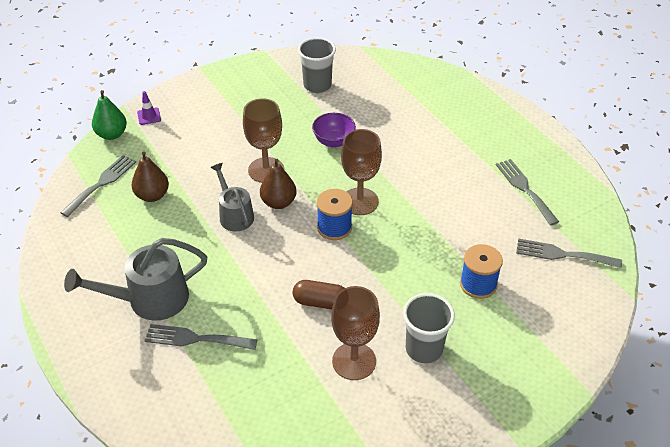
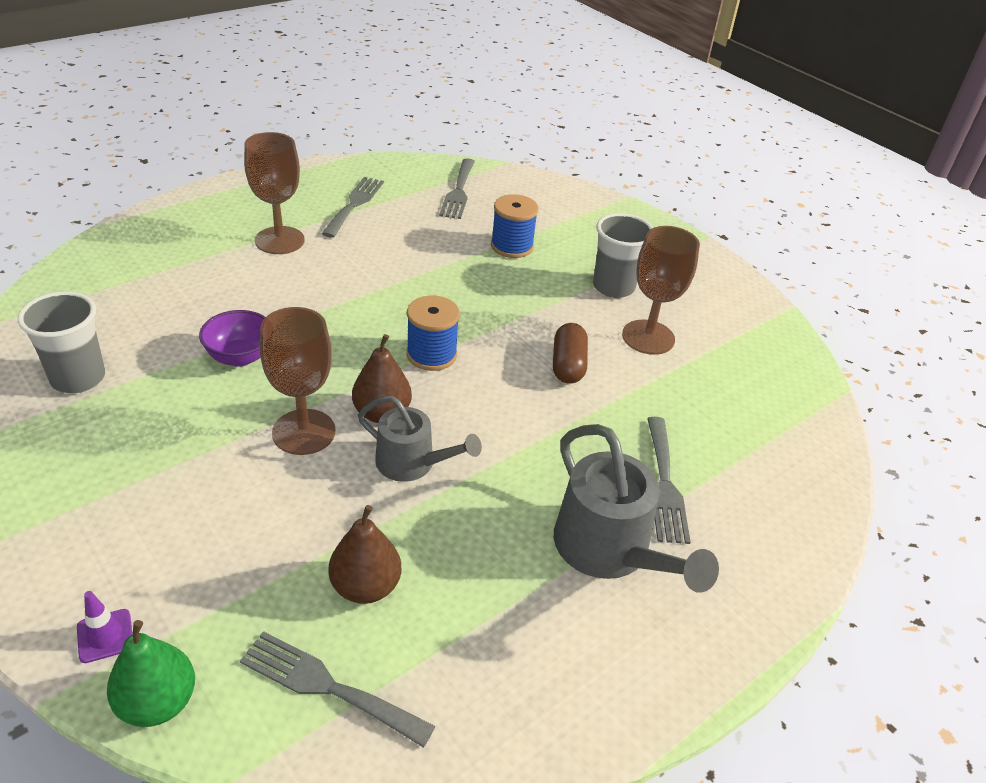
camera: 100 degrees left, 5 degrees down
(234, 215) = (412, 463): grey watering can -> grey watering can turned 120 degrees counterclockwise
(359, 201) = (378, 331): brown goblet -> brown goblet (279, 240)
(524, 189) = (354, 204): grey fork -> grey fork turned 135 degrees clockwise

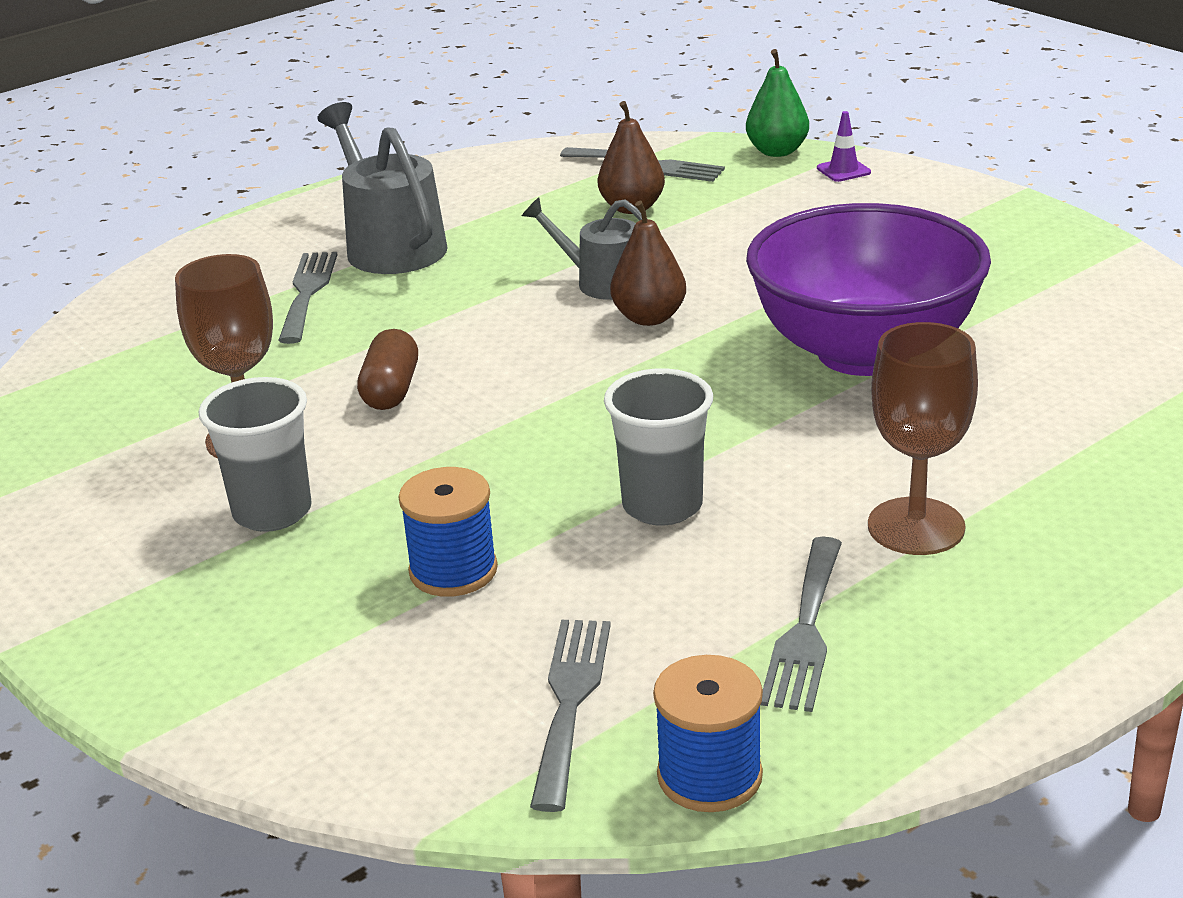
camera: 175 degrees left, 10 degrees down
(78, 378) = (1053, 312): grey cup -> grey cup (662, 506)
(240, 357) = (864, 352): purple bowl -> purple bowl, size x2.33
(304, 432) = (739, 294): brown goblet -> none
(431, 354) = (593, 382): blue spool -> blue spool (709, 776)

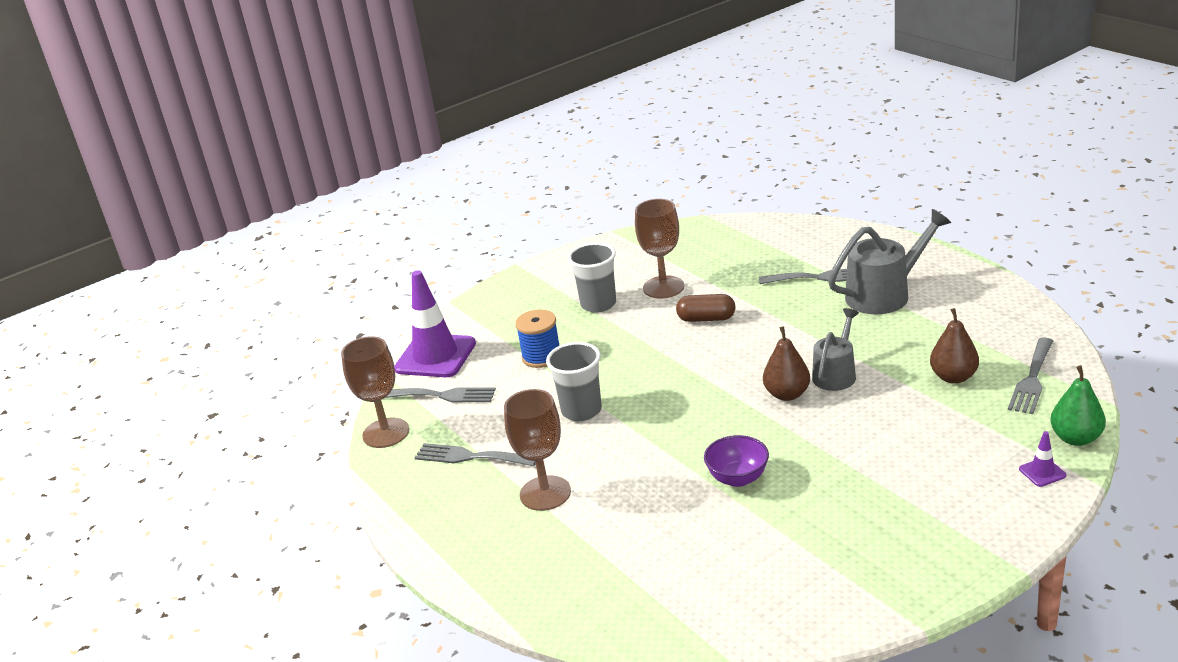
camera: 95 degrees right, 0 degrees up
(393, 737) = (435, 356): none -> purple traffic cone
(709, 776) = (386, 433): blue spool -> brown goblet
(864, 352) = (738, 478): purple bowl -> purple bowl, size x0.43

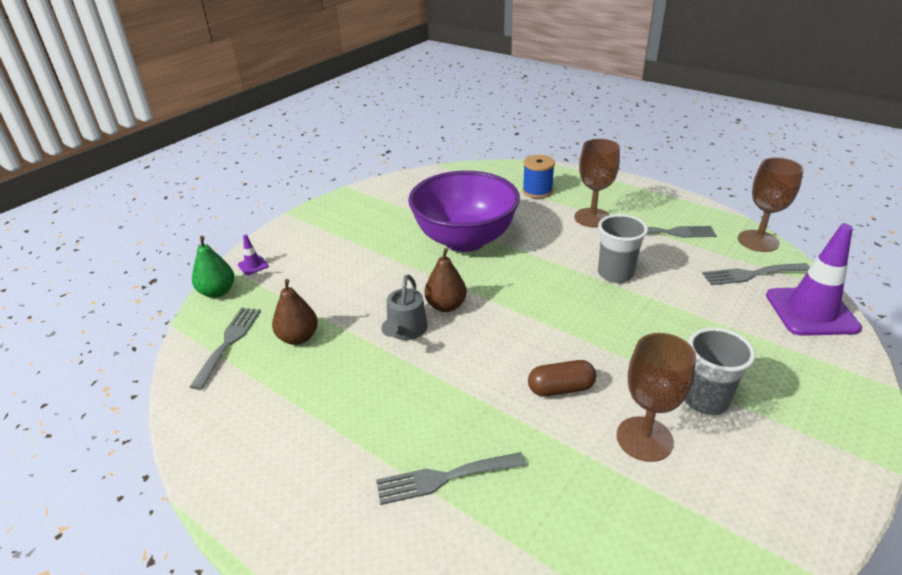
camera: 160 degrees right, 5 degrees up
(541, 356) = (702, 322): blue spool -> blue spool (537, 191)
(738, 478) = (464, 240): purple bowl -> purple bowl, size x2.33
(884, 294) = (358, 450): grey watering can -> none

